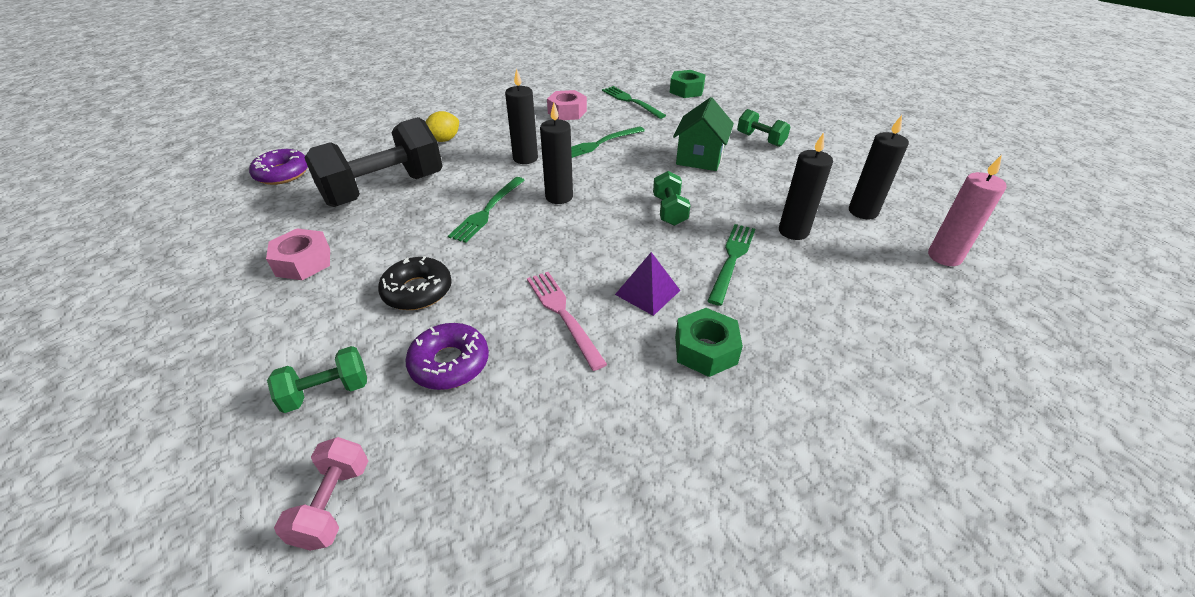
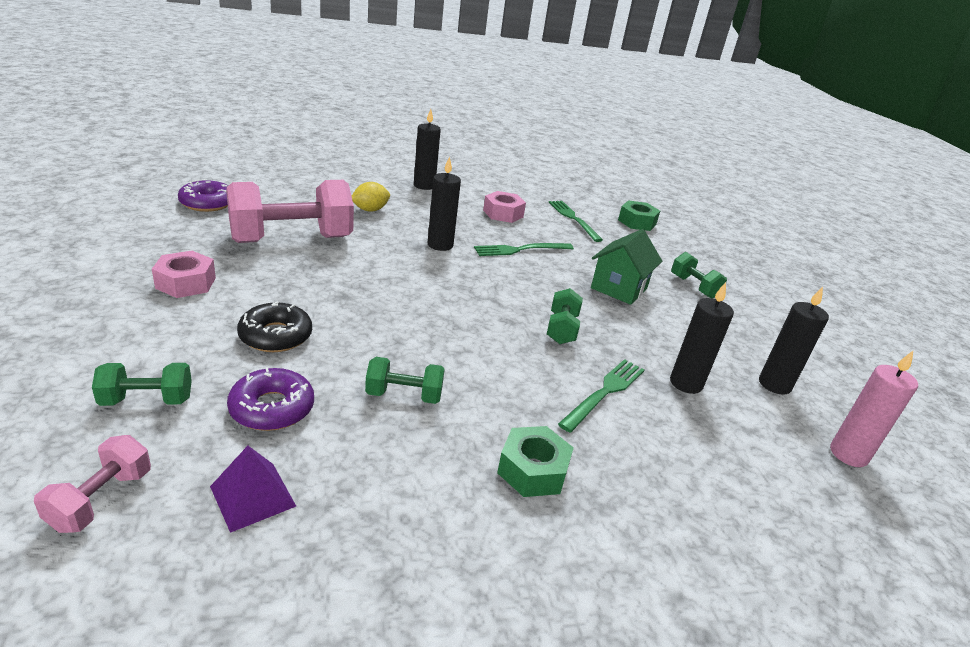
camera: 10 degrees right, 10 degrees down
(384, 189) = (292, 239): black dumbbell -> pink dumbbell
(487, 211) = (378, 282): green fork -> none
(559, 197) = (455, 288): black candle -> black candle (424, 186)
(563, 314) = (404, 395): pink fork -> green dumbbell
(647, 292) = (500, 399): purple pyramid -> purple pyramid (253, 496)

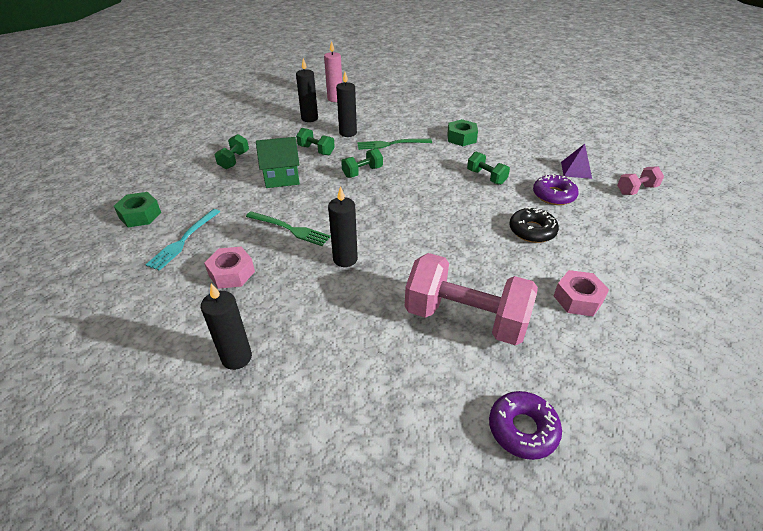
camera: 130 degrees left, 10 degrees up
(147, 400) = (615, 221): green dumbbell -> green dumbbell (316, 150)
(370, 210) = (351, 334): yellow lemon -> none
(573, 219) = (183, 240): green fork -> turquoise fork

